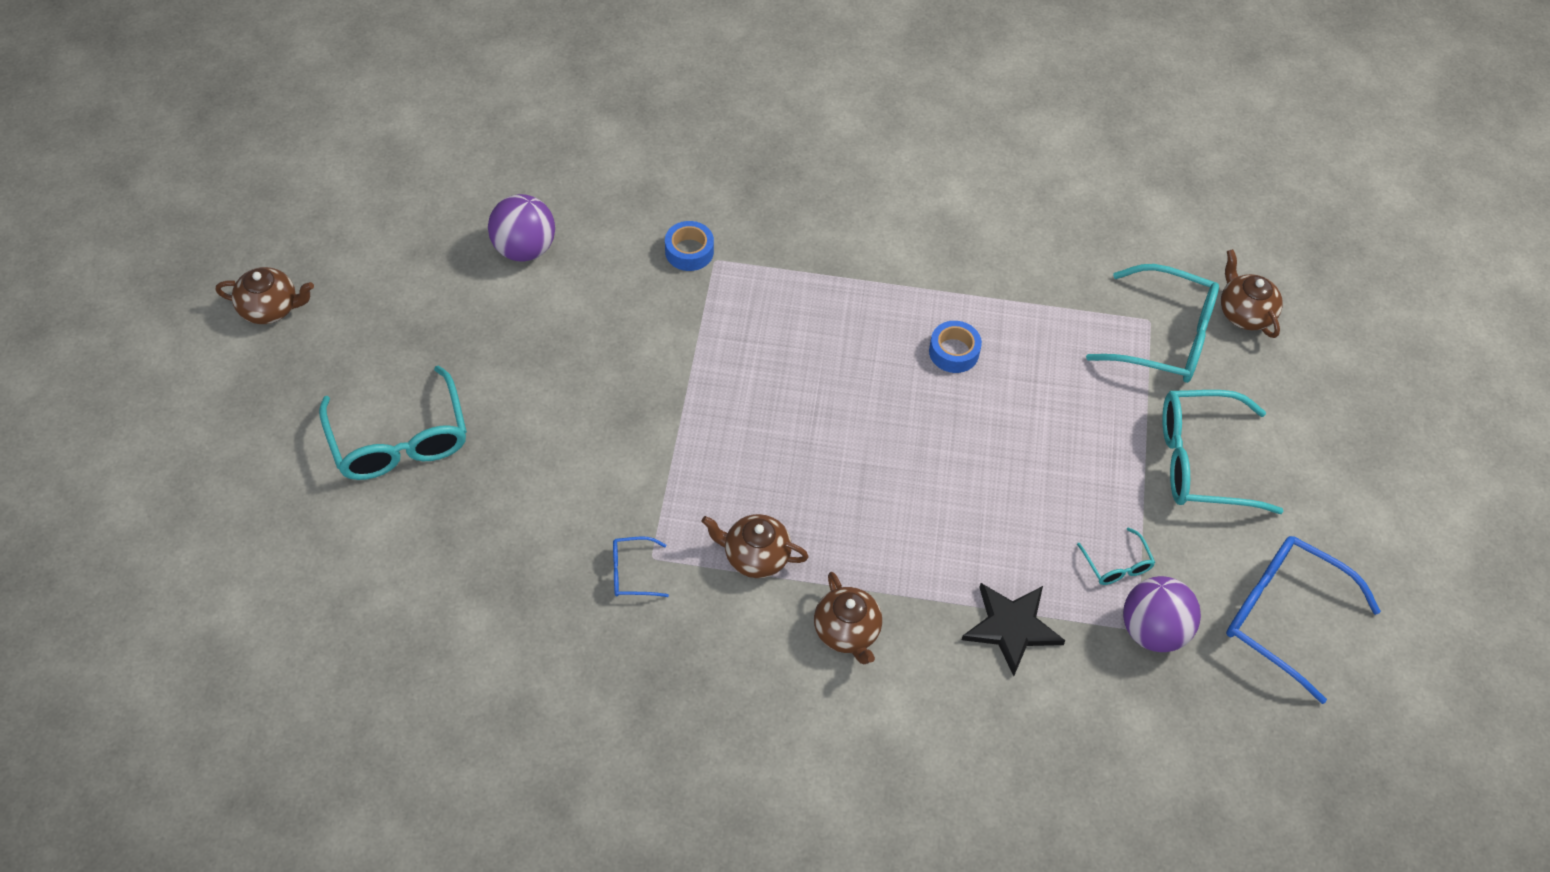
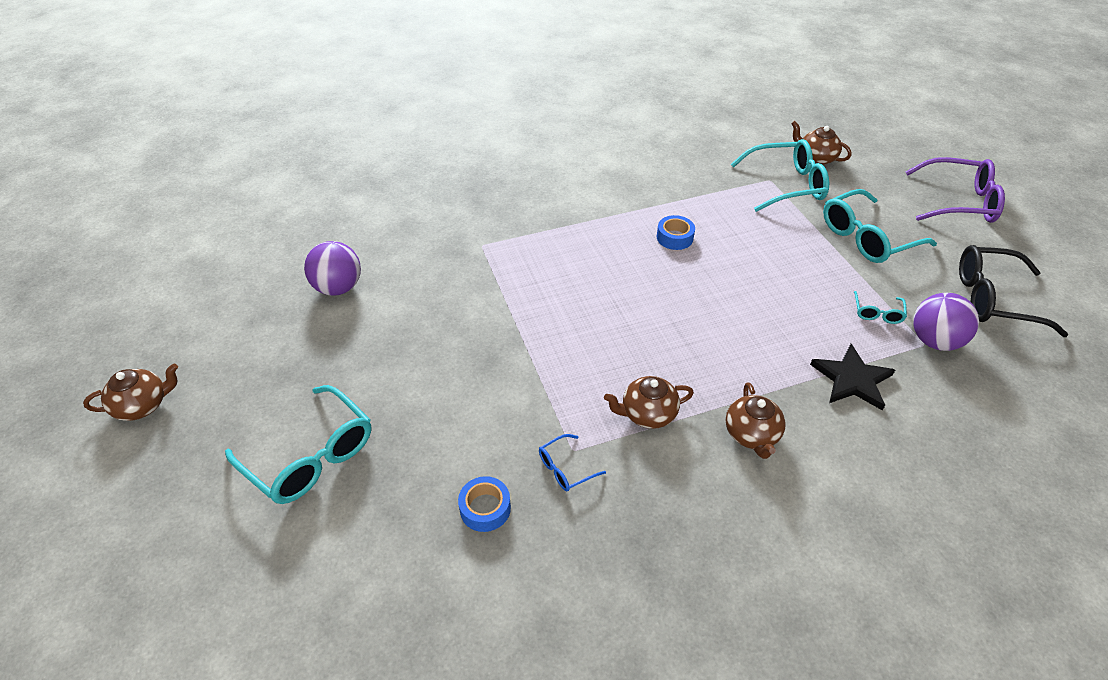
camera: 25 degrees left, 10 degrees down
(689, 251) = (460, 247): blue tape -> blue tape (485, 508)
(847, 632) = (751, 435): brown teapot -> brown teapot turned 45 degrees clockwise
(1117, 565) = (877, 313): turquoise glasses -> turquoise glasses turned 60 degrees clockwise
(1283, 616) = (993, 299): blue glasses -> black glasses
(1382, 467) = (959, 202): none -> purple glasses

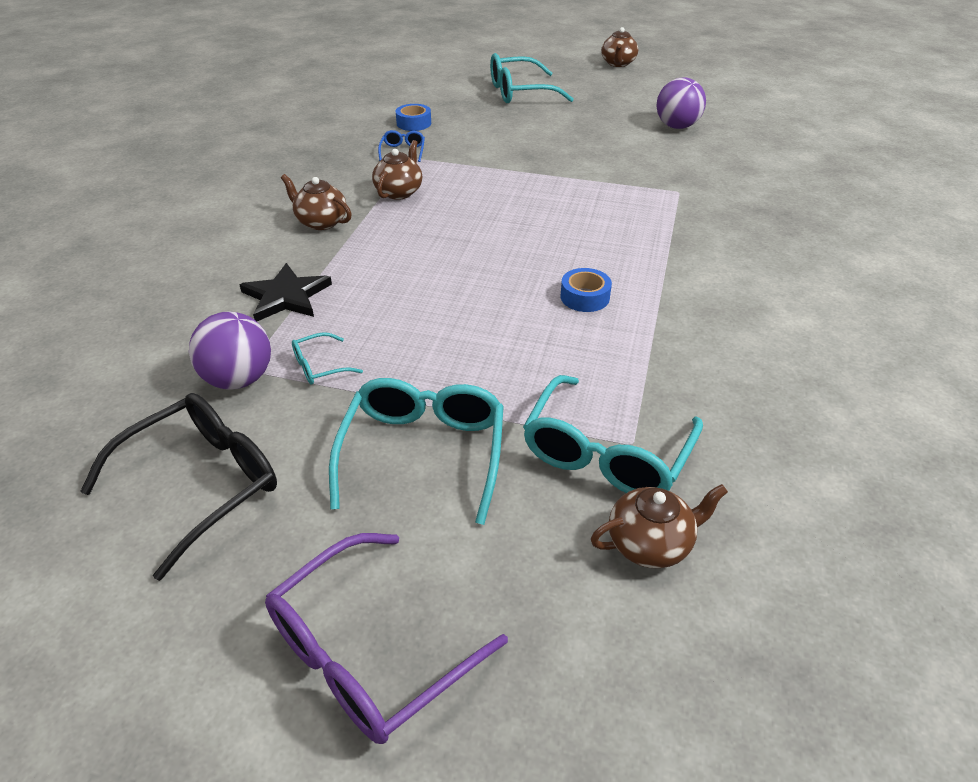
camera: 125 degrees right, 5 degrees down
(877, 313) = (319, 366): turquoise glasses -> turquoise glasses turned 75 degrees counterclockwise

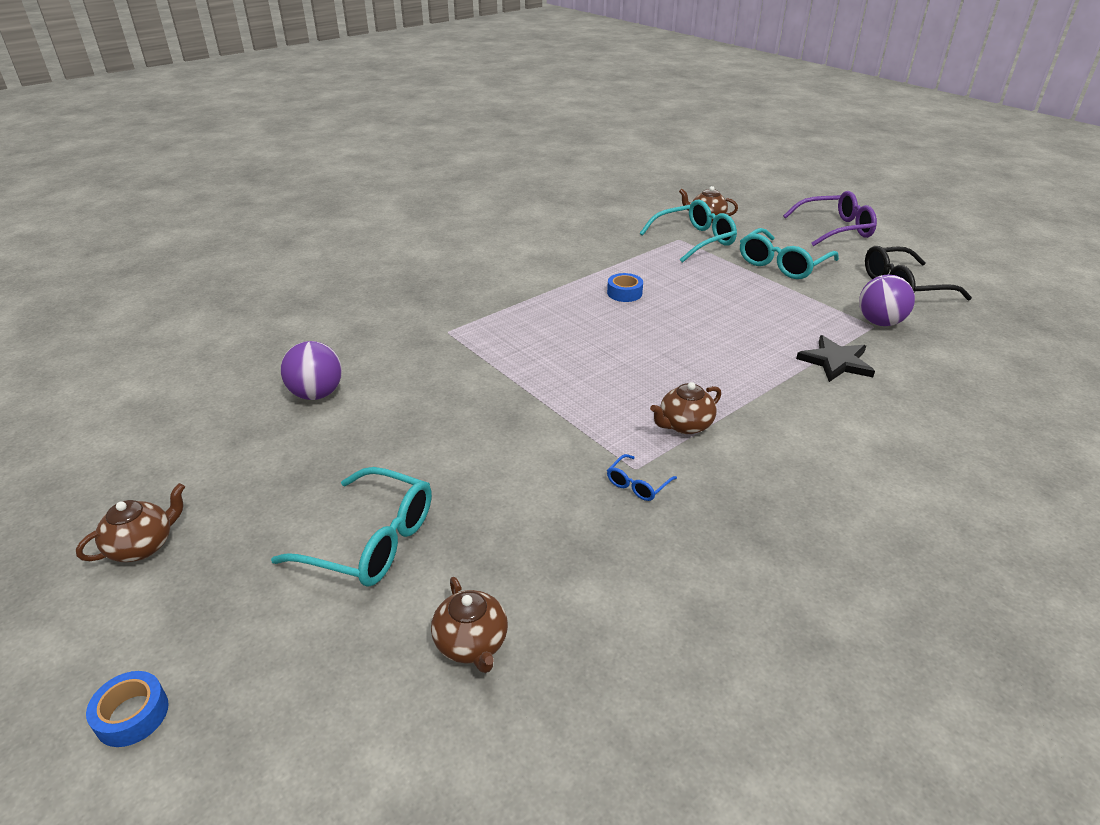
camera: 145 degrees left, 5 degrees down
(319, 366) = (824, 313): turquoise glasses -> none
(321, 222) = (782, 419): brown teapot -> brown teapot (472, 643)
(414, 123) = (581, 536): blue tape -> blue tape (132, 715)

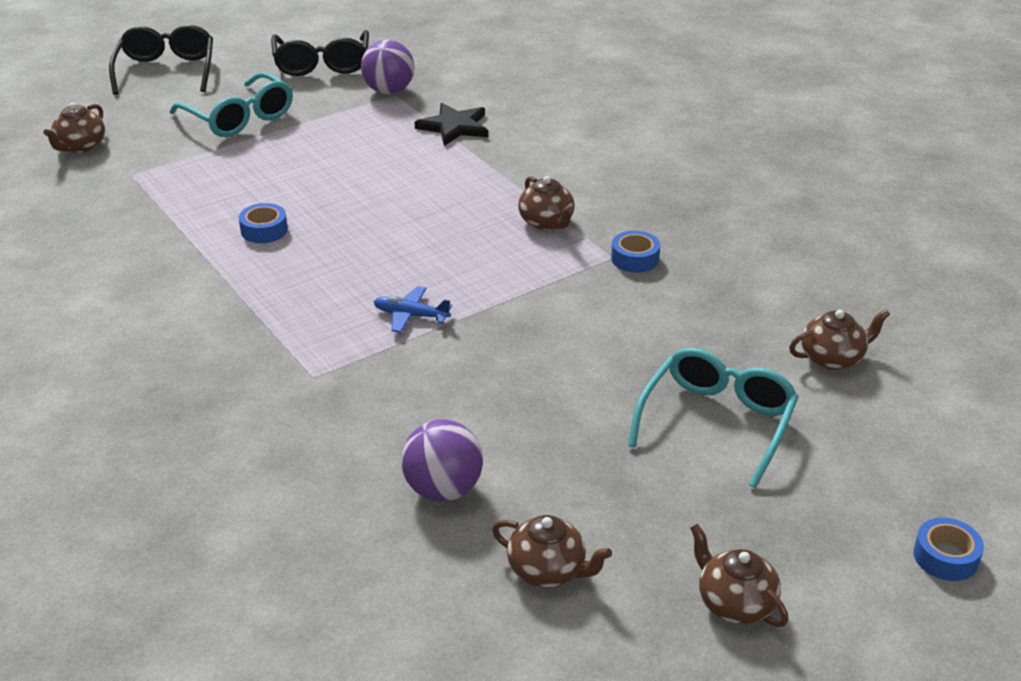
camera: 85 degrees left, 0 degrees up
(219, 445) = (548, 571): none -> brown teapot
(523, 364) = (411, 316): none -> blue plane
(637, 484) = (635, 258): blue glasses -> blue tape
(694, 240) = (141, 164): turquoise glasses -> none
(835, 229) = (166, 70): purple glasses -> black glasses

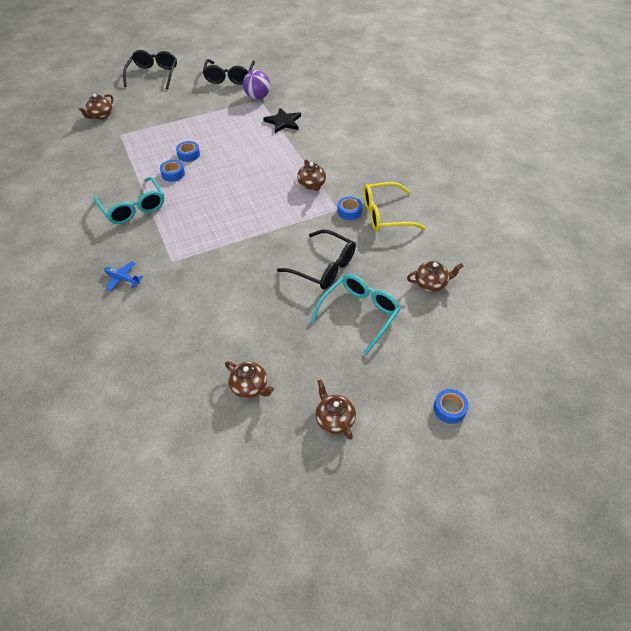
camera: 10 degrees right, 15 degrees up
(240, 118) = (180, 106): turquoise glasses -> turquoise glasses (133, 208)
(284, 195) = (188, 154): none -> blue tape
(411, 316) = (228, 232): blue plane -> blue plane (122, 279)
(443, 490) = (214, 334): purple ball -> none
(620, 354) = (324, 267): none -> black glasses
(704, 257) = (385, 215): none -> yellow glasses

